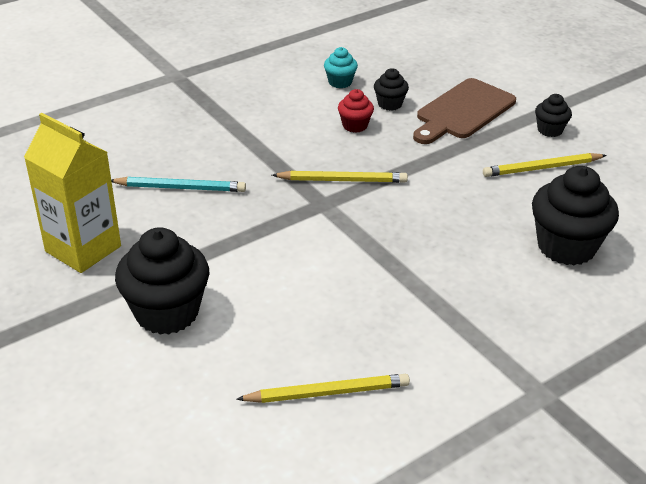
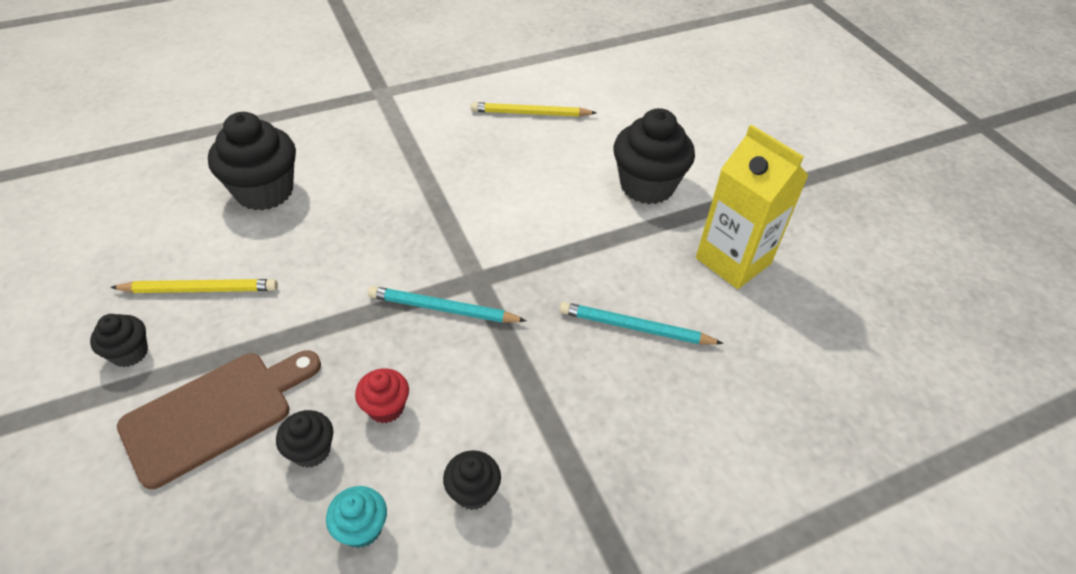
camera: 170 degrees left, 10 degrees up
(282, 100) = (473, 491): none -> black cupcake
(342, 180) = (443, 309): yellow pencil -> turquoise pencil

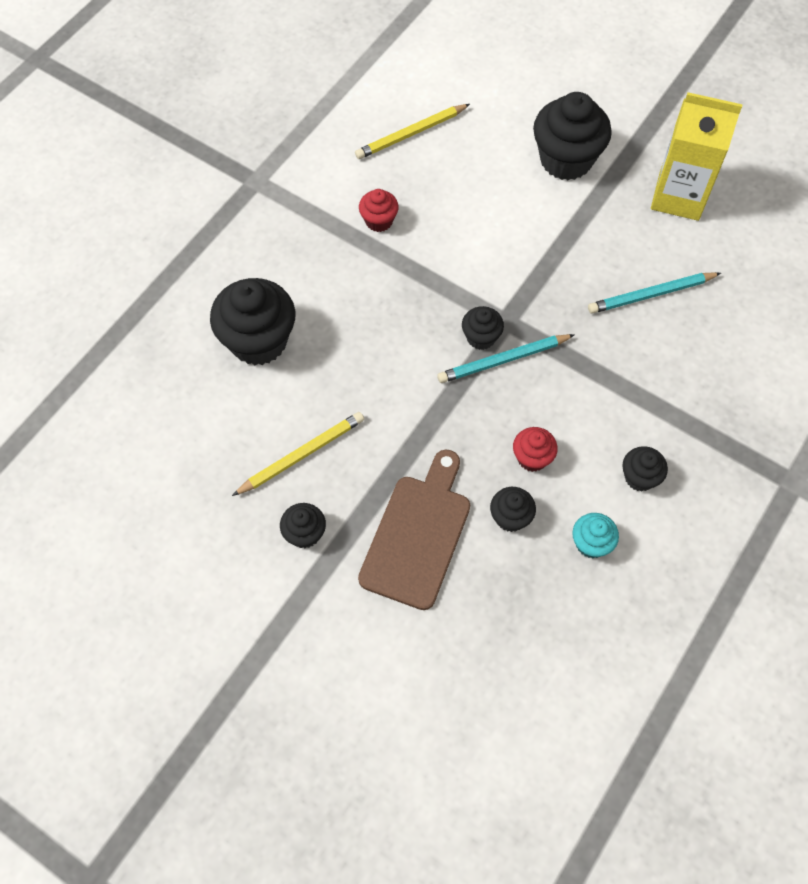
camera: 30 degrees left, 15 degrees up
(441, 280) = (481, 337): none -> black cupcake
(445, 157) = (379, 221): none -> red cupcake

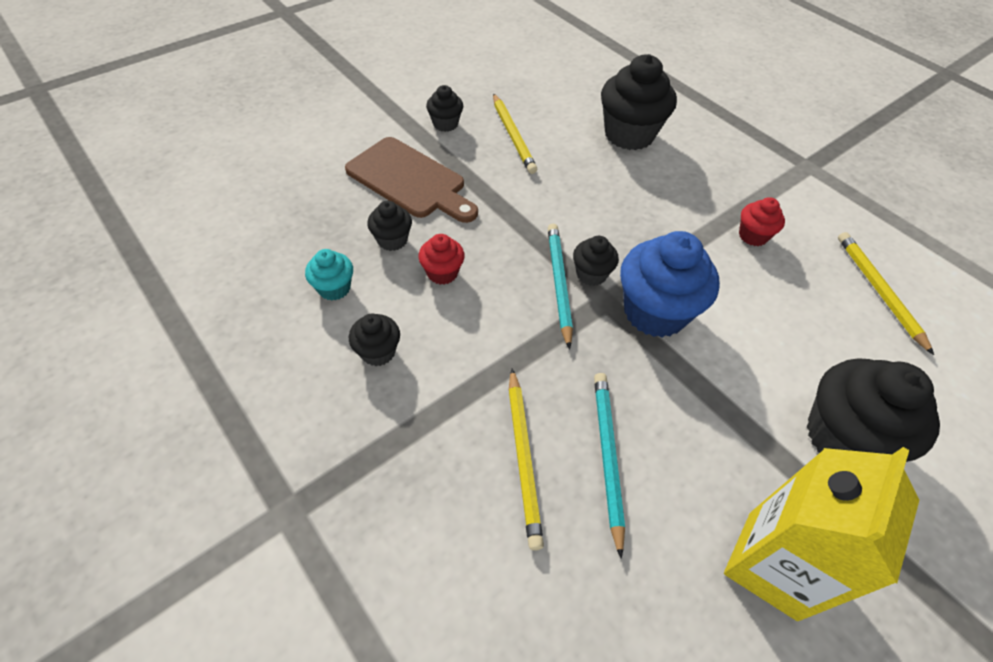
camera: 105 degrees right, 10 degrees down
(503, 283) = (655, 312): none -> blue cupcake
(678, 346) = (523, 457): none -> yellow pencil

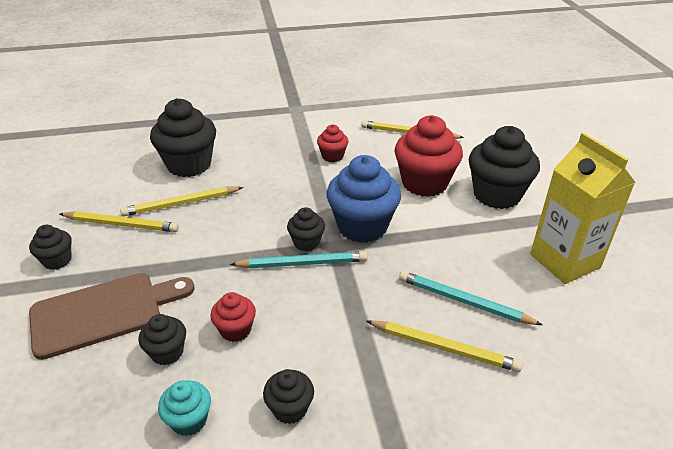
camera: 60 degrees left, 15 degrees down
(559, 284) = (302, 263): turquoise pencil -> turquoise pencil turned 150 degrees clockwise
(570, 158) = (181, 203): none -> yellow pencil
(789, 344) = (424, 183): none -> red cupcake

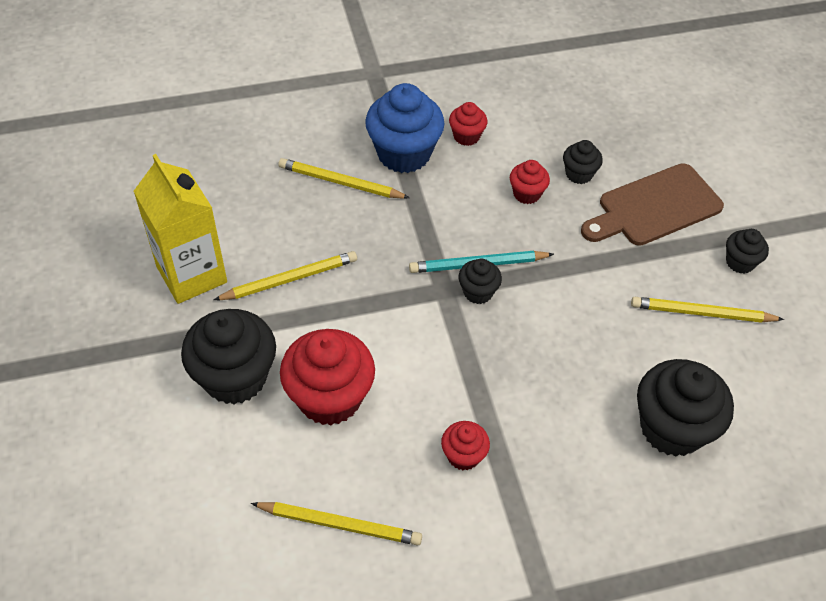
camera: 175 degrees right, 15 degrees up
(181, 203) = (647, 349): yellow pencil -> yellow pencil (289, 279)
(189, 420) = (540, 128): turquoise cupcake -> none
(290, 409) = (466, 136): black cupcake -> red cupcake
(362, 226) = (415, 317): blue cupcake -> blue cupcake (404, 154)
(464, 301) = (313, 225): turquoise pencil -> none

